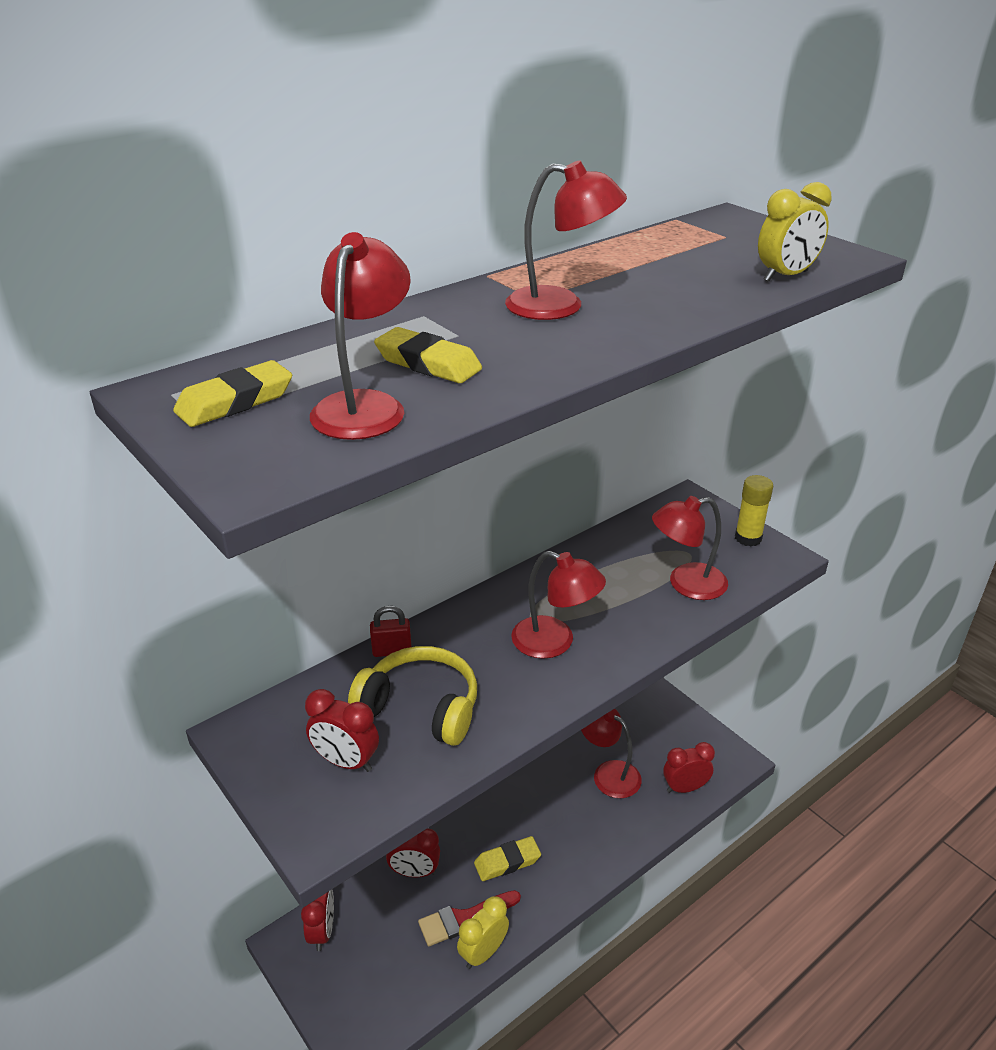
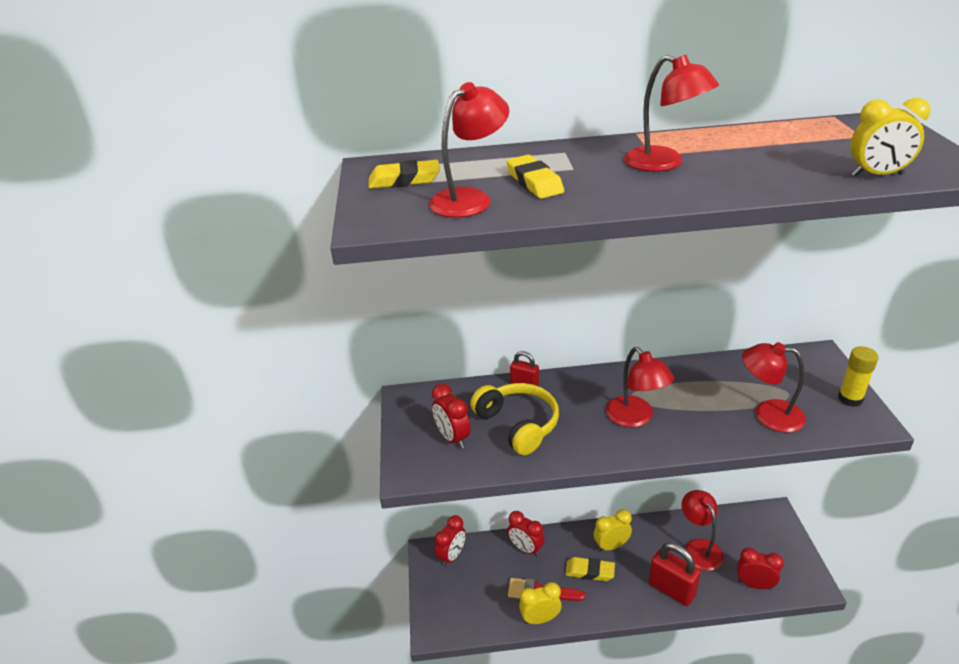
camera: 35 degrees right, 0 degrees up
(514, 818) = (611, 546): none -> yellow clock
(608, 837) = (671, 589): none -> red padlock

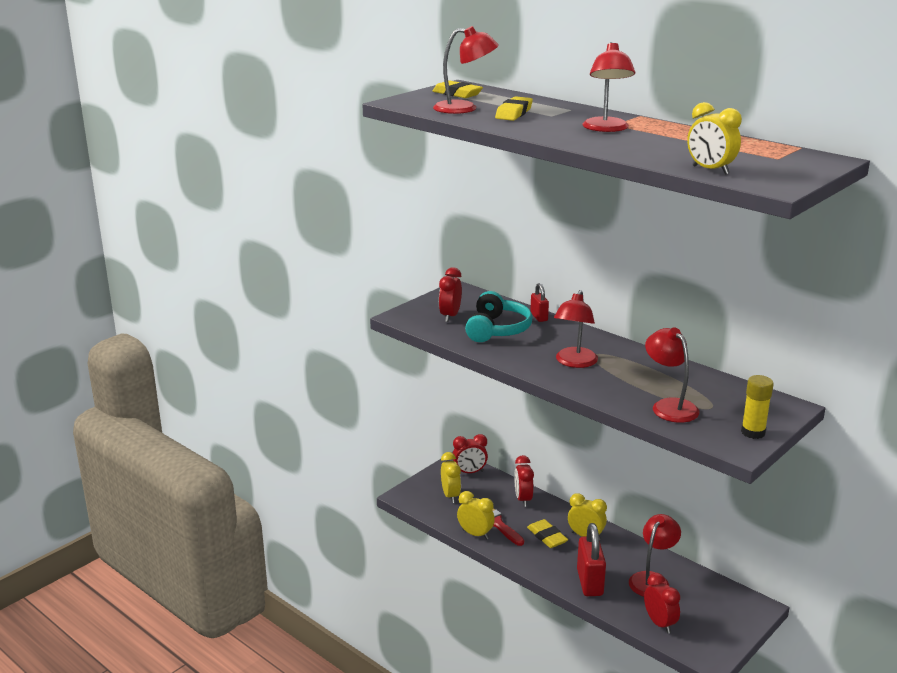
camera: 45 degrees right, 10 degrees down
(469, 595) = (450, 495): none -> yellow clock
(518, 424) = (497, 329): yellow headphones -> turquoise headphones

